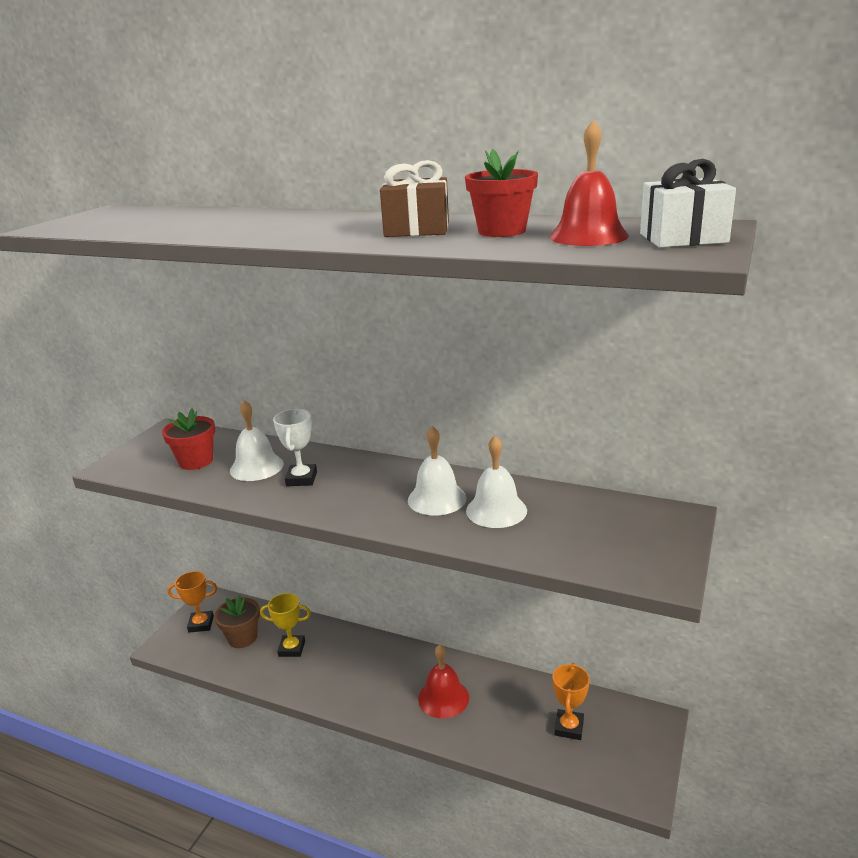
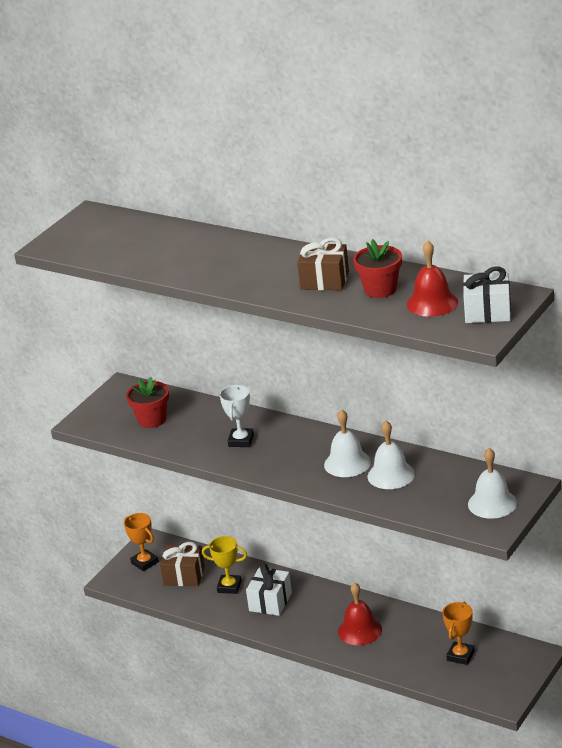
camera: 10 degrees right, 5 degrees up
(201, 624) = (145, 562): orange trophy -> orange trophy turned 45 degrees clockwise
(242, 638) = (184, 576): brown flower pot -> brown gift
(256, 467) = (203, 428): white bell -> white bell (492, 503)
(338, 665) = (270, 602): none -> white gift

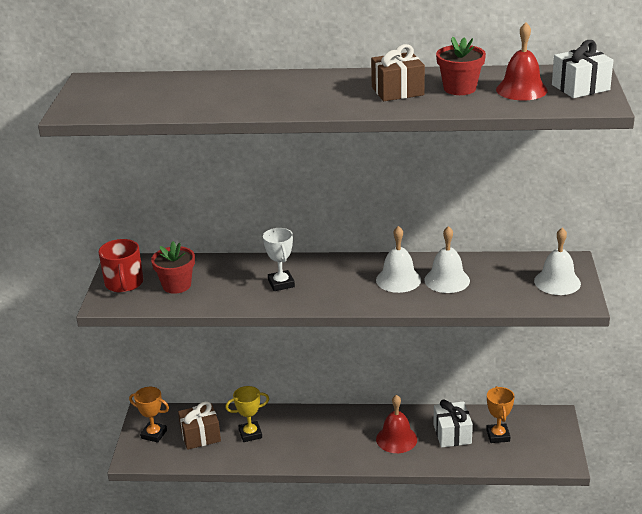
camera: 30 degrees left, 0 degrees up
(110, 407) = (124, 283): none -> red mug
(270, 602) = (298, 437): white gift -> white gift (452, 434)

